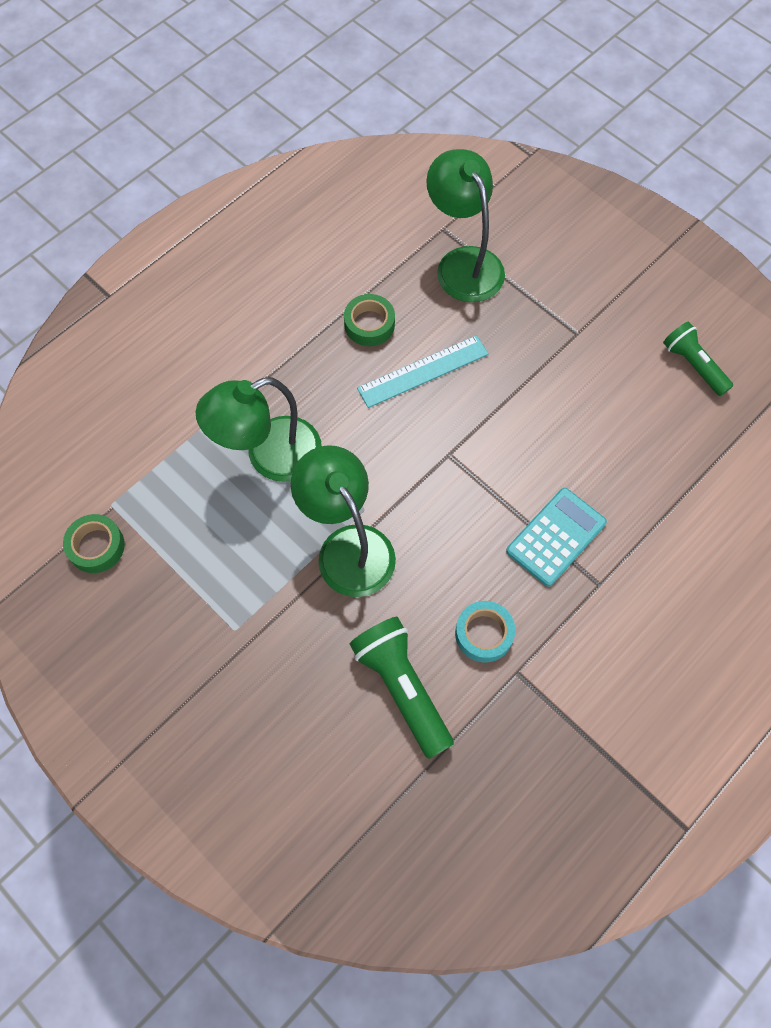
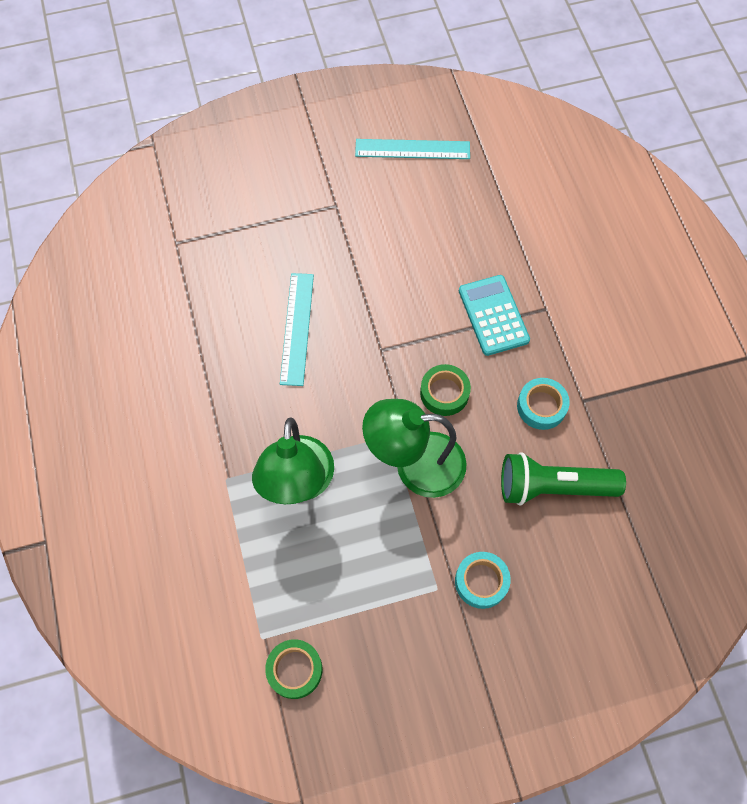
camera: 60 degrees left, 0 degrees up
(264, 667) = (481, 581): none -> turquoise tape
(369, 324) = (227, 344): green tape -> green tape (444, 393)
(463, 263) = (219, 246): green lamp -> none
(693, 365) = (412, 149): green flashlight -> turquoise ruler

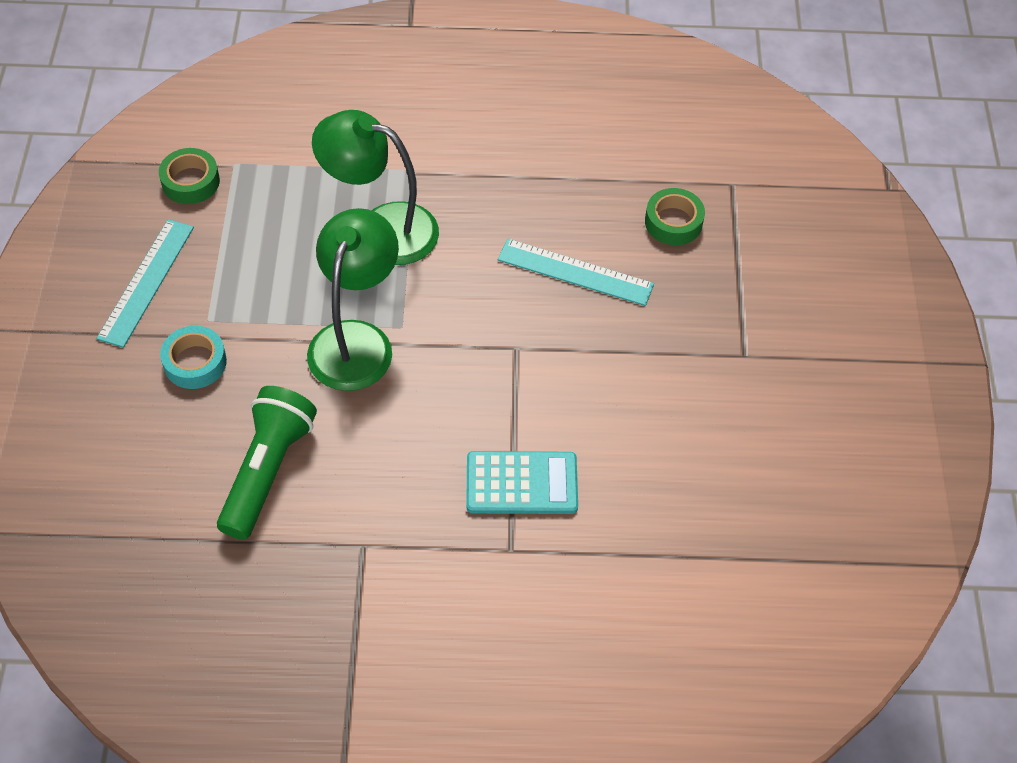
camera: 105 degrees right, 10 degrees down
(412, 149) = (818, 469): turquoise ruler -> turquoise ruler (146, 282)
(444, 393) = (434, 396): green tape -> green tape (673, 222)
(541, 406) = (374, 495): turquoise tape -> none

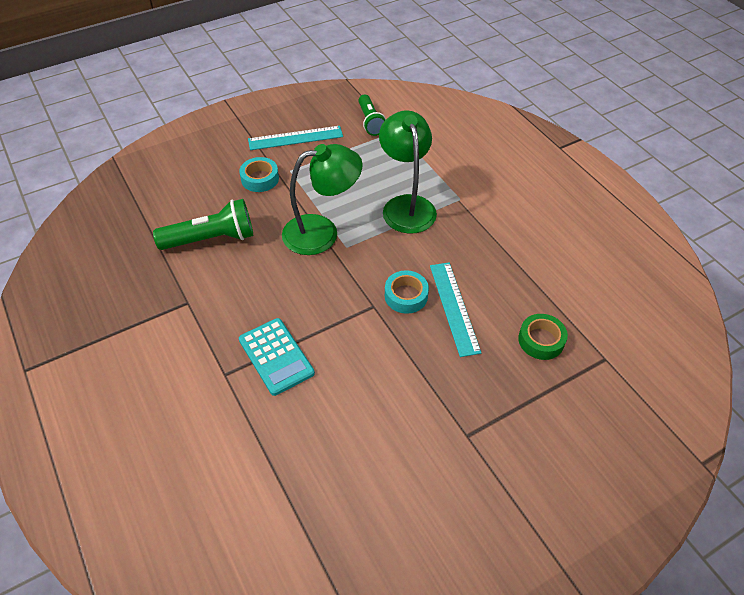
camera: 60 degrees right, 5 degrees down
(190, 182) = (370, 122): green tape -> green flashlight
(525, 308) = (406, 296): none -> turquoise tape

